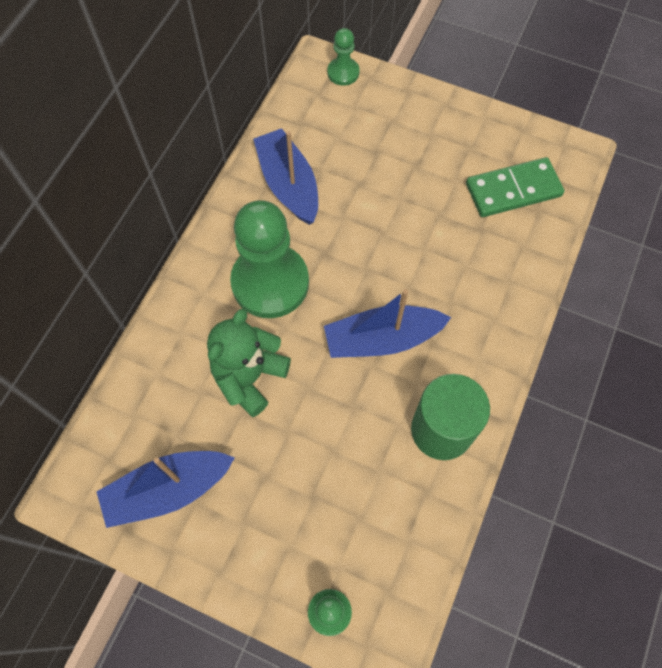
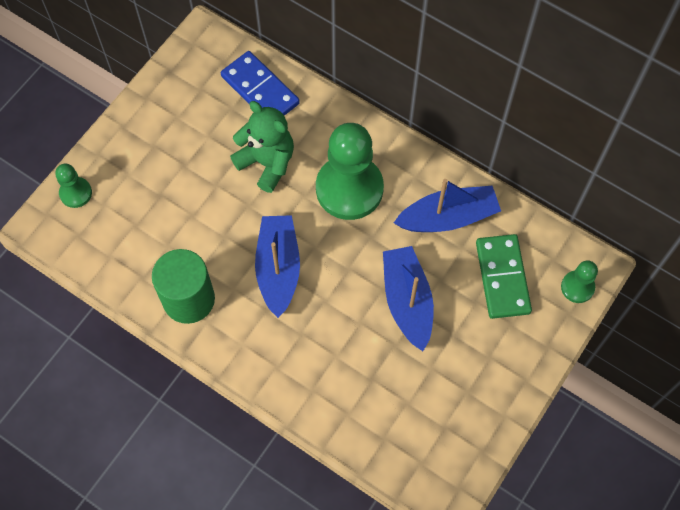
camera: 100 degrees right, 0 degrees up
(148, 405) = (260, 90): none -> blue domino
(168, 490) = (190, 99): blue boat -> blue boat (407, 301)
(513, 190) = (410, 420): green domino -> green domino (502, 278)

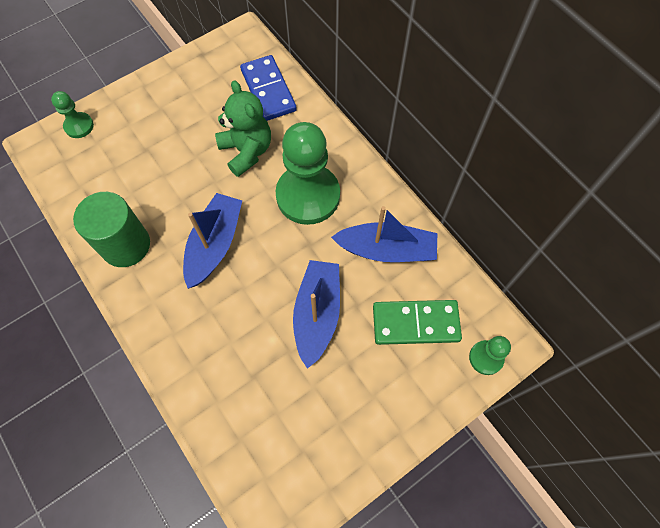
camera: 20 degrees right, 0 degrees up
(502, 278) = (415, 323): green domino -> green domino turned 75 degrees clockwise

